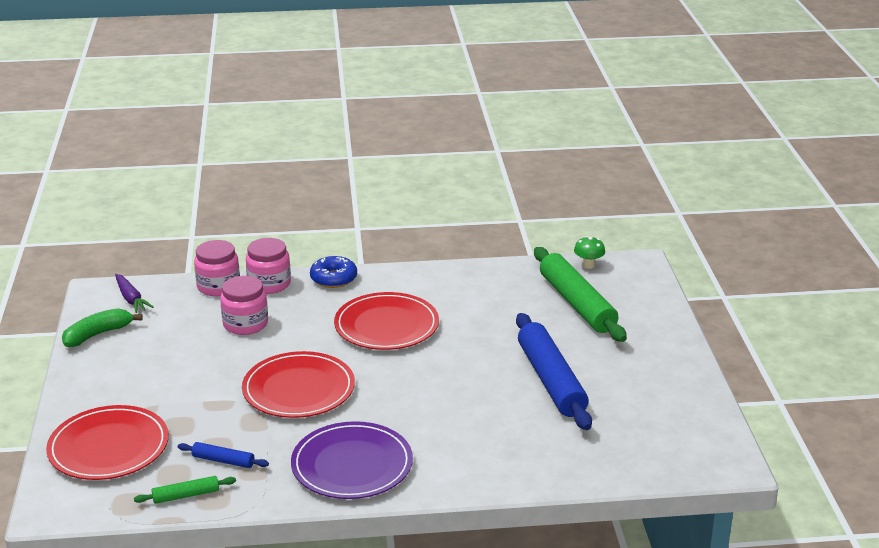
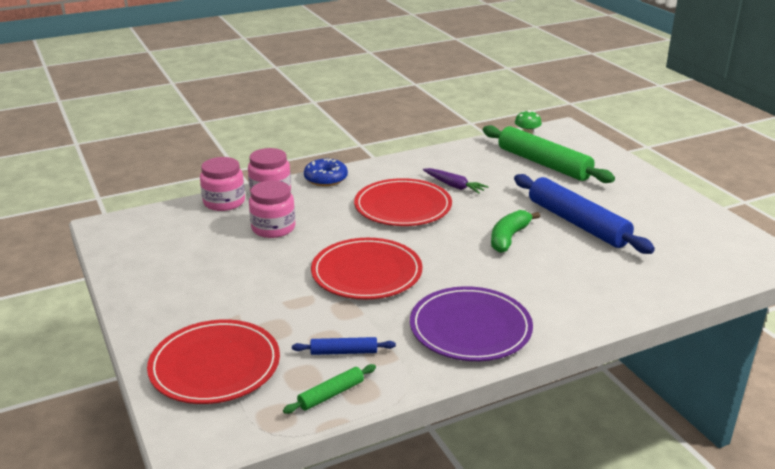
camera: 20 degrees left, 0 degrees up
(98, 334) = (131, 263): green banana -> green banana (509, 238)
(131, 299) = (145, 227): purple carrot -> purple carrot (454, 186)

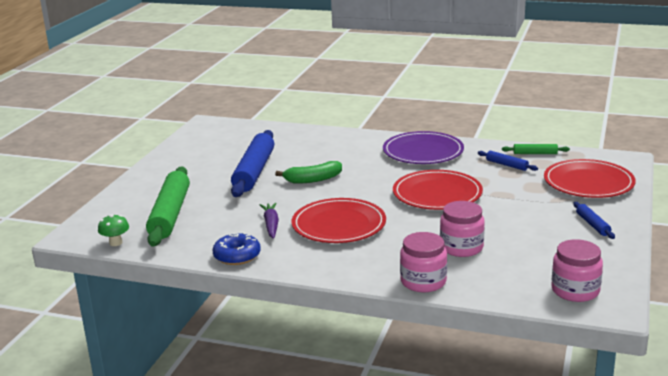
camera: 135 degrees left, 5 degrees down
(169, 301) = (593, 224): none -> blue rolling pin
(224, 202) = (476, 289): pink jar -> pink jar (575, 290)
(326, 179) = (356, 275): blue donut -> blue donut (237, 256)

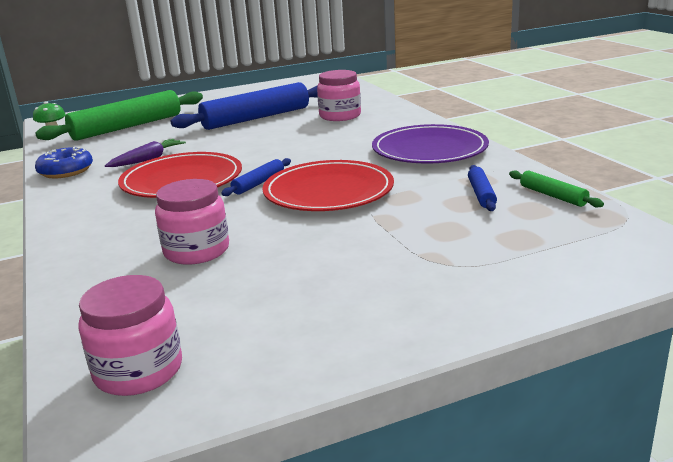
camera: 50 degrees right, 0 degrees up
(313, 180) = (273, 138): green banana -> none
(423, 281) = (79, 262): pink jar -> pink jar (340, 116)
(588, 183) = (531, 257): red plate -> none
(593, 224) = (389, 308): blue rolling pin -> blue rolling pin (258, 183)

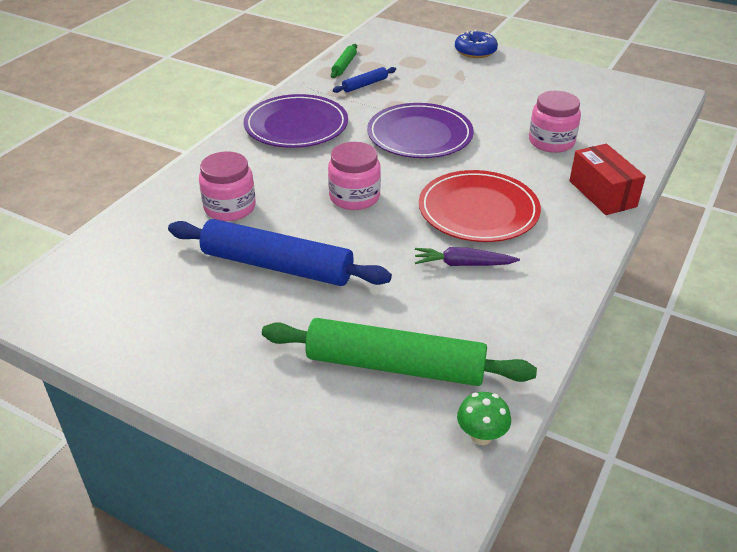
camera: 130 degrees left, 15 degrees up
(66, 171) = (546, 301): blue donut -> blue donut (475, 51)
(84, 237) = (602, 194): none -> red box
(138, 370) = (640, 103): pink jar -> pink jar (354, 197)
(258, 183) = (440, 170): blue rolling pin -> none
(328, 191) = (420, 135): red plate -> purple plate

